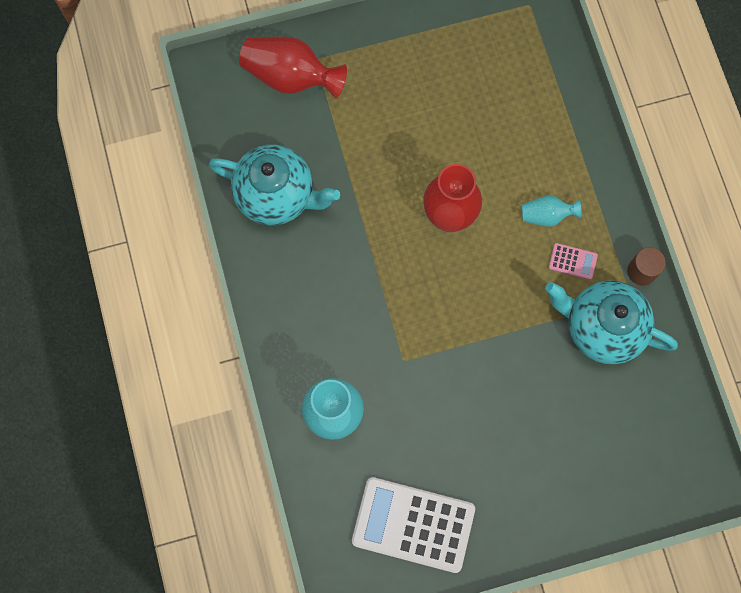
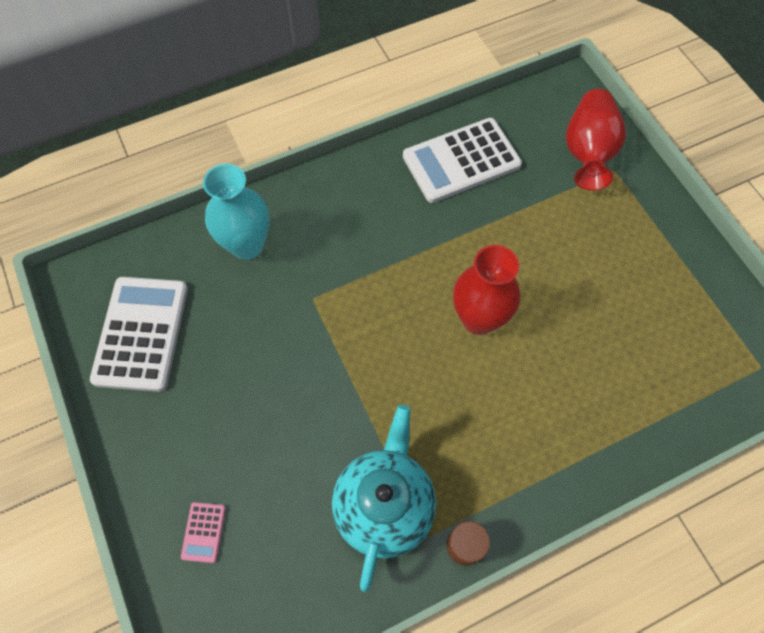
camera: 80 degrees right, 10 degrees down
(276, 195) = (461, 161): turquoise teapot -> white calculator
(546, 215) = (507, 422): turquoise vase -> none
(572, 261) = (458, 459): pink calculator -> pink calculator (203, 532)

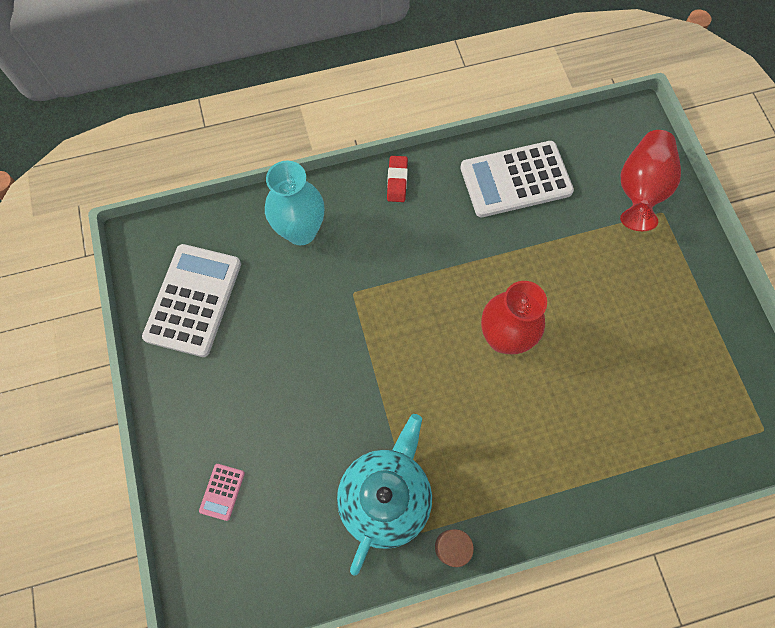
camera: 10 degrees right, 5 degrees up
(340, 180) = (397, 181): none -> red eraser

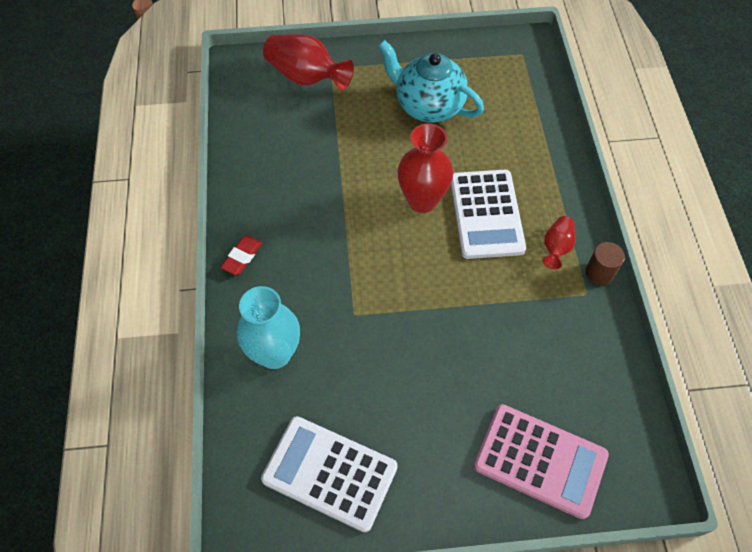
camera: 80 degrees left, 10 degrees down
(222, 491) = (540, 461): pink calculator -> pink calculator, size x2.36
(385, 497) = (555, 316): turquoise teapot -> turquoise teapot (428, 106)
(397, 181) = (242, 257): red eraser -> red eraser turned 75 degrees counterclockwise
(474, 493) = (556, 248): none -> red vase
(515, 180) = (270, 161): white calculator -> white calculator (486, 214)

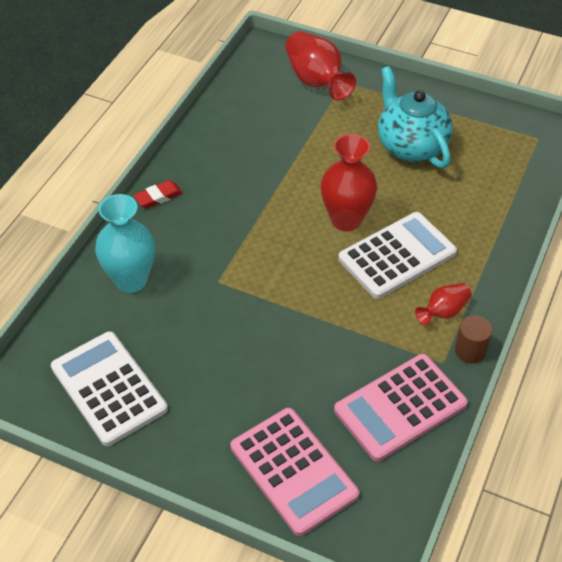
camera: 30 degrees right, 10 degrees down
(486, 214) = (397, 256): white calculator -> white calculator turned 150 degrees counterclockwise
(582, 353) = (400, 407): none -> pink calculator

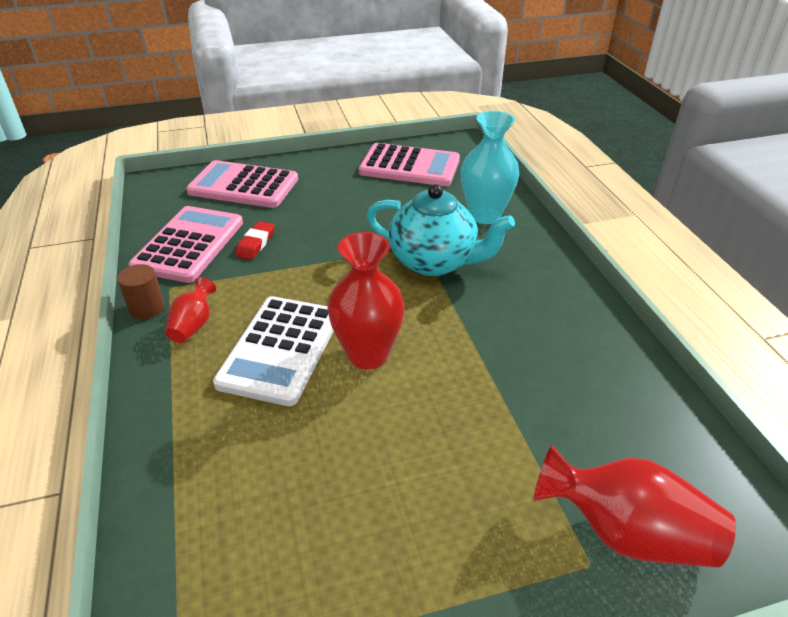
camera: 140 degrees right, 10 degrees down
(109, 388) = (409, 166): white calculator -> pink calculator
(158, 197) = (561, 275): red eraser -> red eraser (255, 244)
(411, 146) = (380, 505): turquoise teapot -> turquoise teapot (434, 262)

